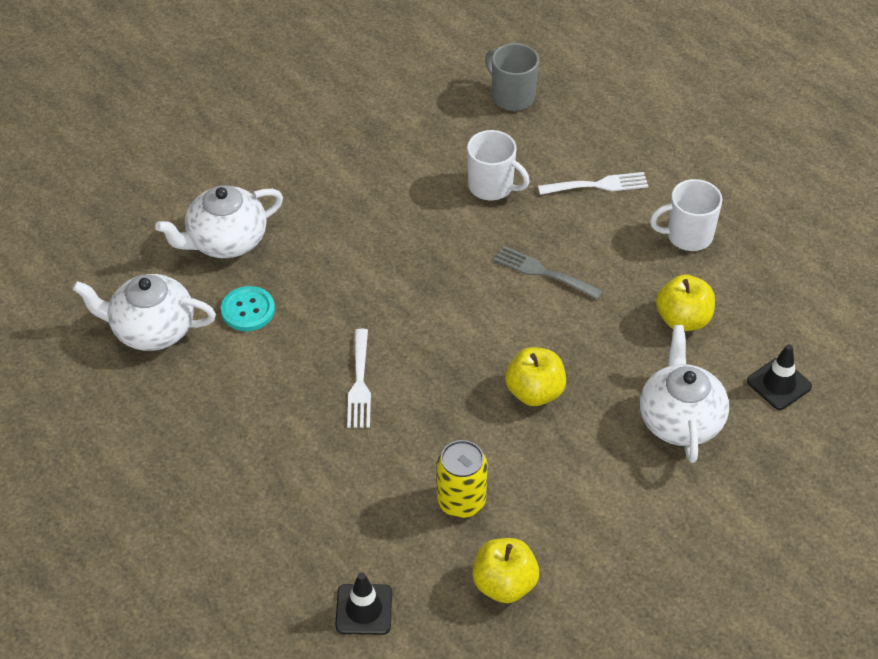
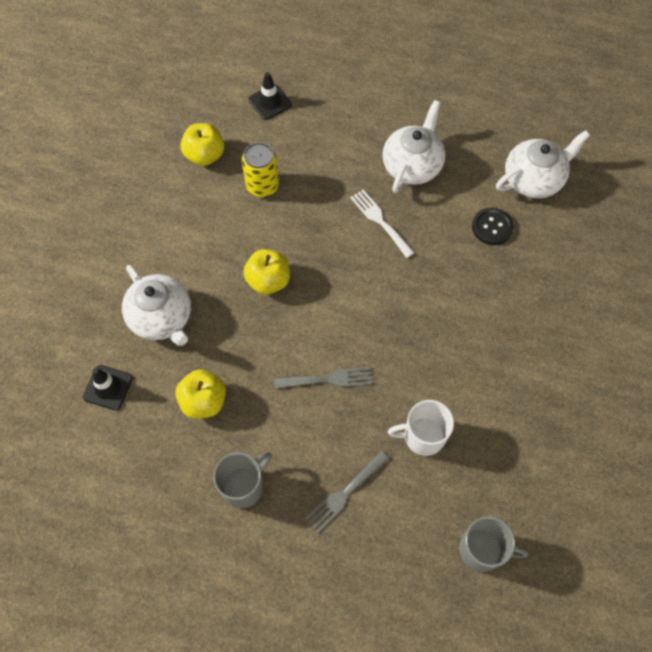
camera: 145 degrees right, 15 degrees up
(226, 241) = (556, 267): white teapot -> white teapot (412, 166)
(248, 310) = (492, 227): turquoise button -> black button
(598, 185) = (344, 493): white fork -> grey fork
(688, 236) = (244, 486): white mug -> grey mug

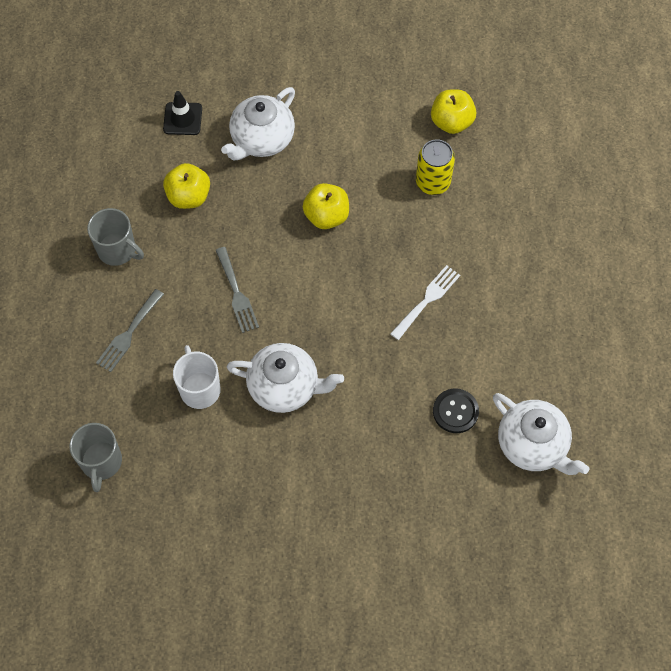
camera: 75 degrees right, 0 degrees up
(270, 102) = (539, 162): black traffic cone -> none
(344, 493) = (129, 333): grey fork -> grey fork turned 90 degrees counterclockwise
(412, 166) = (507, 316): white teapot -> white teapot (285, 387)

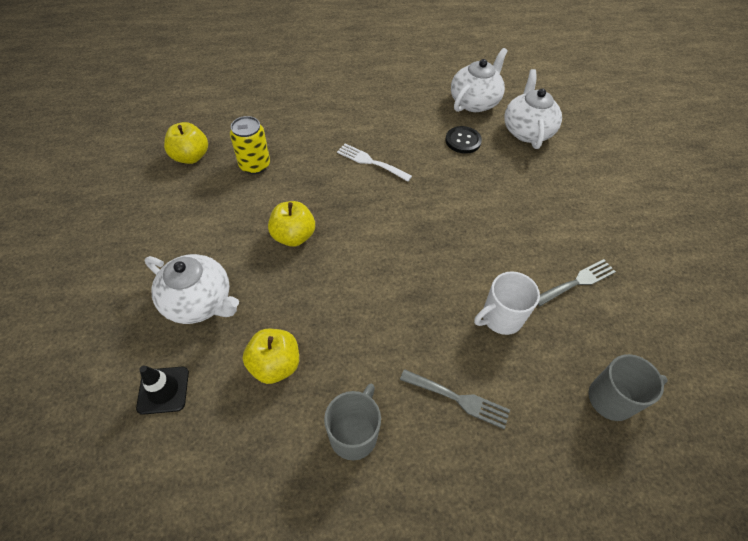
camera: 100 degrees left, 10 degrees down
(237, 293) = (389, 300): grey fork -> grey fork (577, 282)
(285, 387) = (476, 249): white teapot -> white teapot (527, 131)

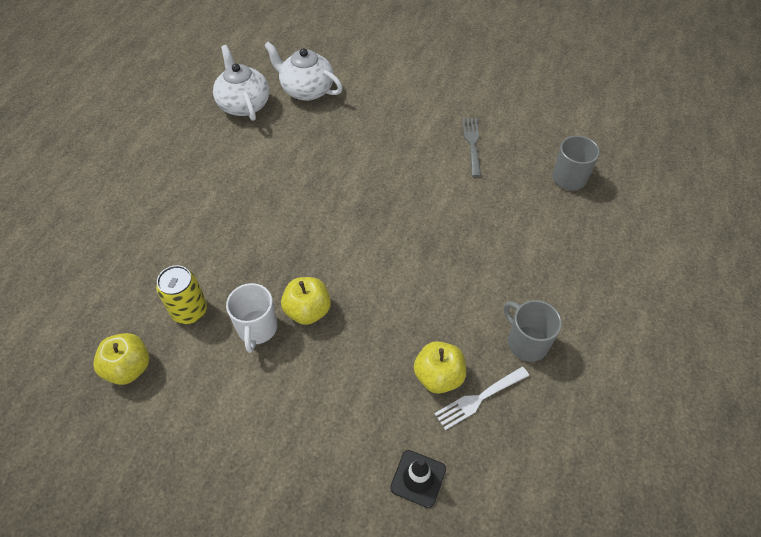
camera: 60 degrees left, 0 degrees up
(199, 302) = (337, 418): white teapot -> none
(370, 162) = (259, 213): white fork -> white fork (479, 399)
(458, 399) = (529, 263): grey fork -> none
(463, 141) = (285, 136): black button -> none
(500, 318) = (477, 204): white mug -> white mug (257, 329)

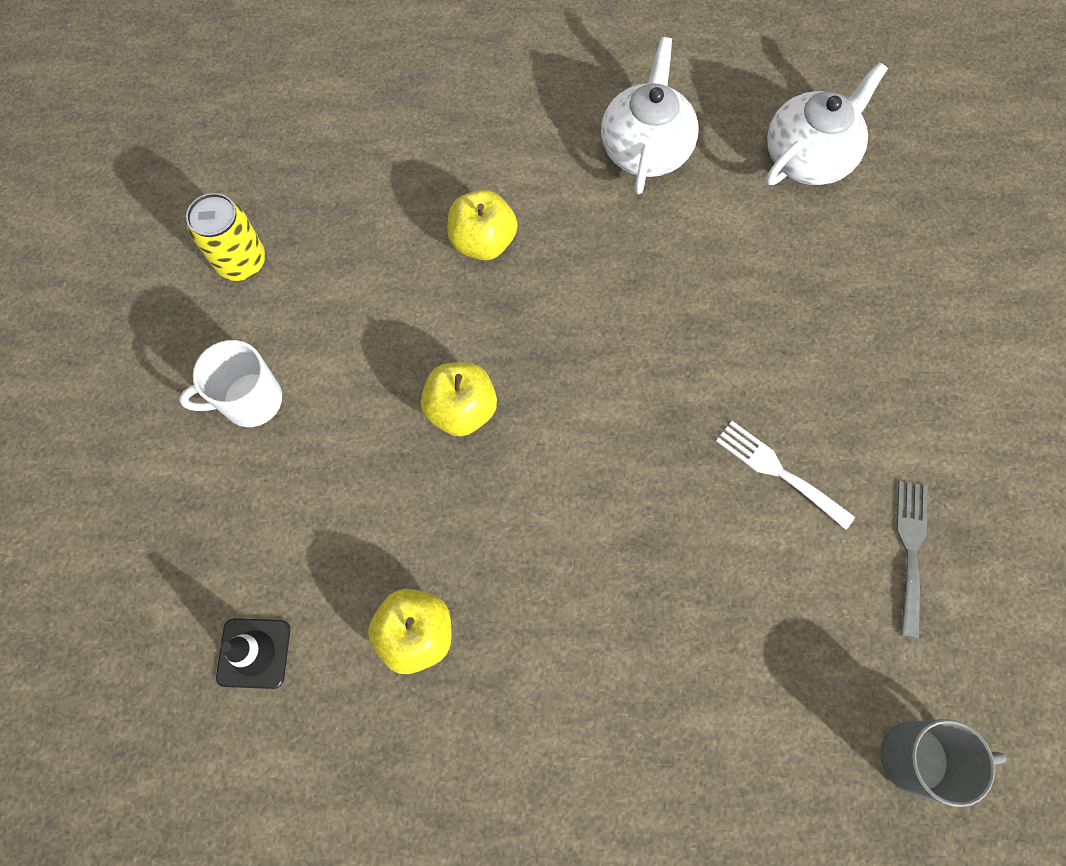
camera: 70 degrees right, 15 degrees up
(129, 368) = (304, 232): yellow apple -> yellow apple (483, 242)
(189, 310) = (408, 260): yellow can -> yellow can (241, 261)
(257, 329) = (409, 356): white mug -> white mug (250, 401)
(306, 90) = (891, 232): white teapot -> white teapot (645, 148)
(472, 143) = (910, 549): grey fork -> grey fork turned 60 degrees counterclockwise
(479, 399) = (398, 706): white fork -> white fork (778, 471)
(526, 343) = (520, 758): grey mug -> none

